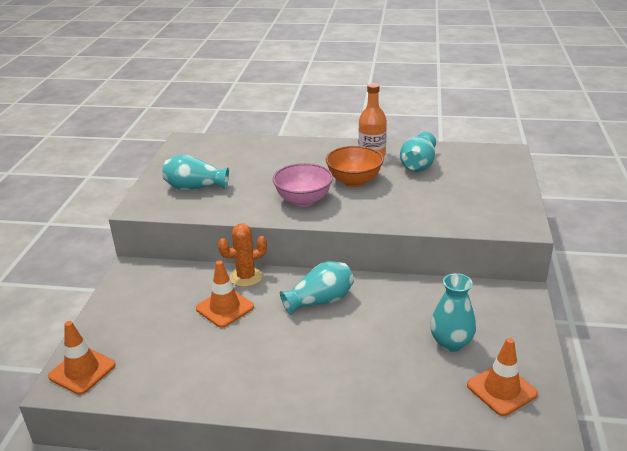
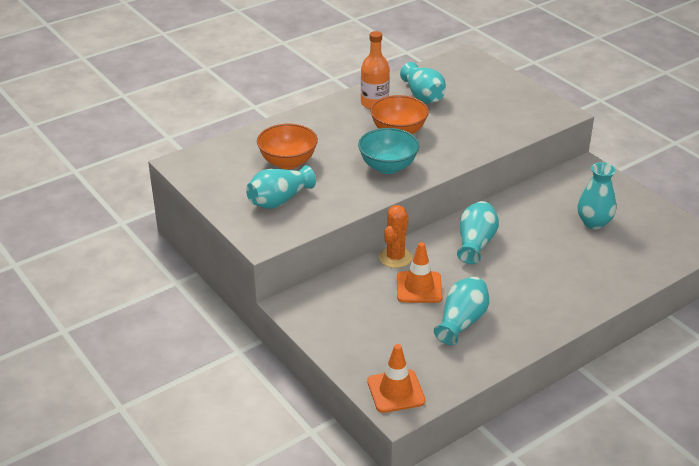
camera: 45 degrees left, 5 degrees up
(209, 352) = (461, 322): none -> turquoise vase
(244, 167) = (288, 162): none -> orange bowl
(303, 200) = (388, 167): pink bowl -> turquoise bowl
(501, 389) = (657, 234): orange traffic cone -> none

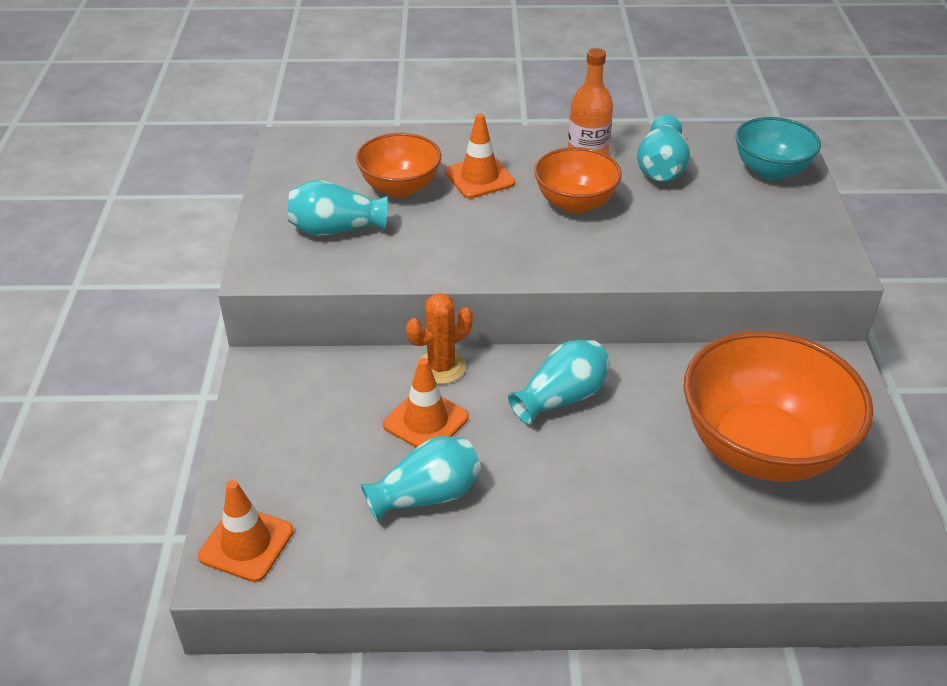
camera: 35 degrees right, 5 degrees up
(328, 139) = (479, 178): none -> orange traffic cone
(388, 167) = (510, 242): turquoise bowl -> turquoise bowl (770, 170)
(594, 223) = (762, 448): turquoise vase -> orange bowl

